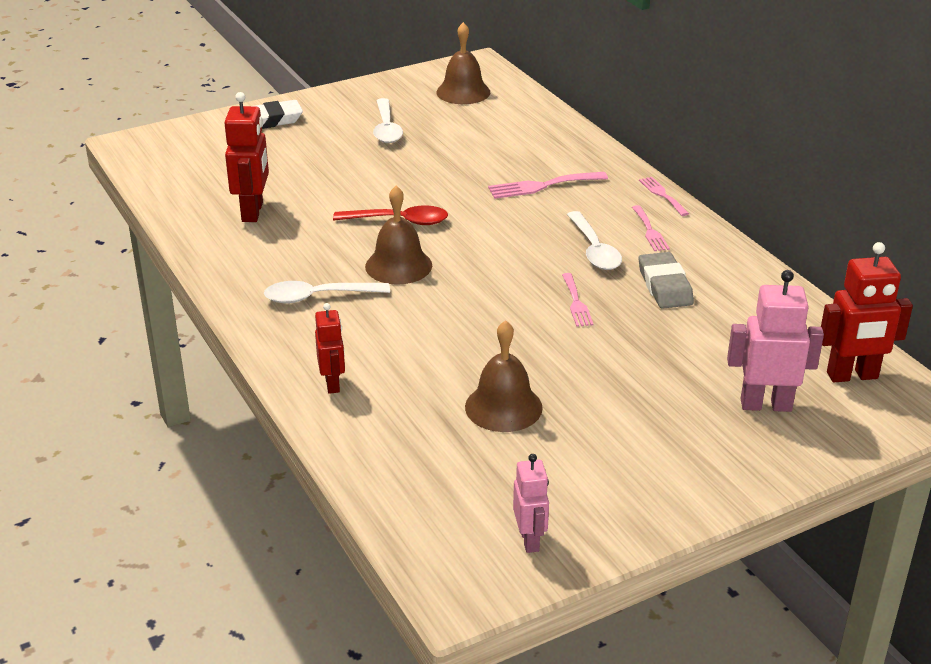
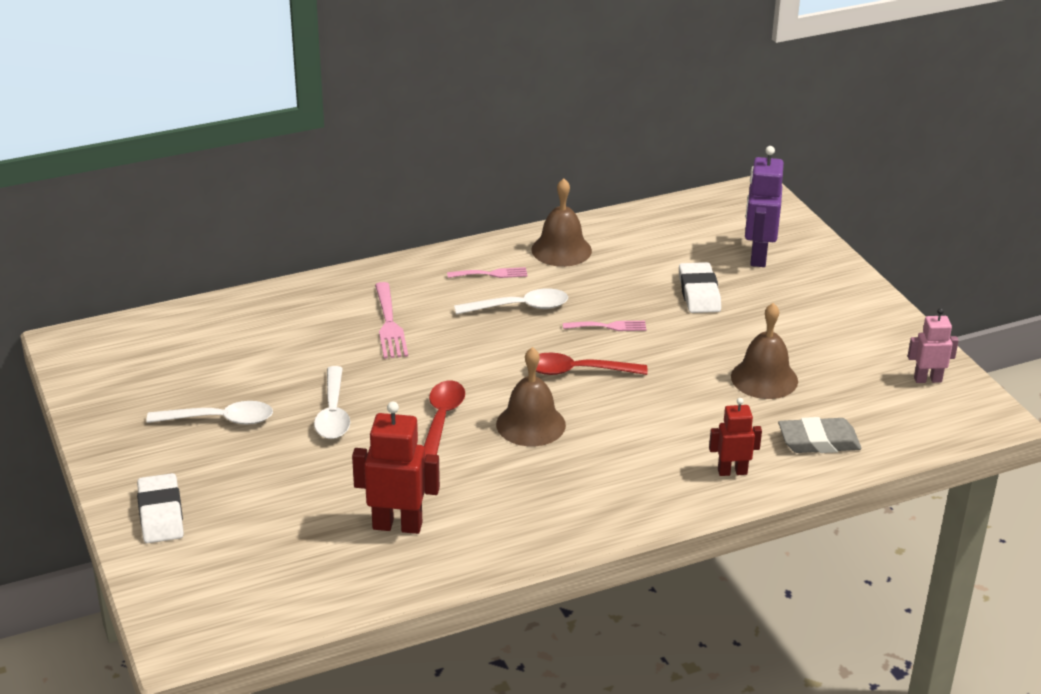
camera: 85 degrees left, 0 degrees up
(318, 297) = (583, 478): white spoon -> white spoon (333, 413)
(463, 92) = (145, 359): brown bell -> brown bell (561, 250)
(490, 287) = (577, 371): none -> red spoon
(662, 195) = (425, 259): pink fork -> none
(664, 360) = (699, 293): none -> white eraser
(665, 286) = (586, 278): grey eraser -> grey eraser (818, 441)
(765, 405) = (758, 256): pink robot -> purple robot
(852, 376) = (721, 215): red robot -> none

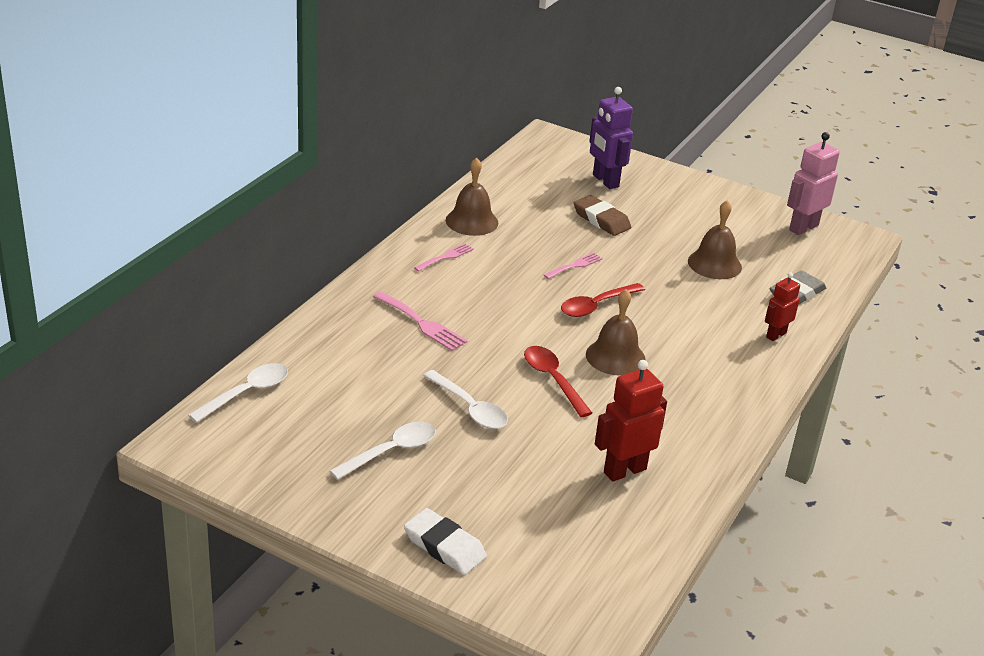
camera: 40 degrees left, 0 degrees up
(520, 307) = (498, 274): white spoon -> white spoon (246, 393)
(699, 293) = (601, 220): white eraser -> brown eraser
(927, 379) = (803, 227): pink robot -> pink robot, size x1.61

